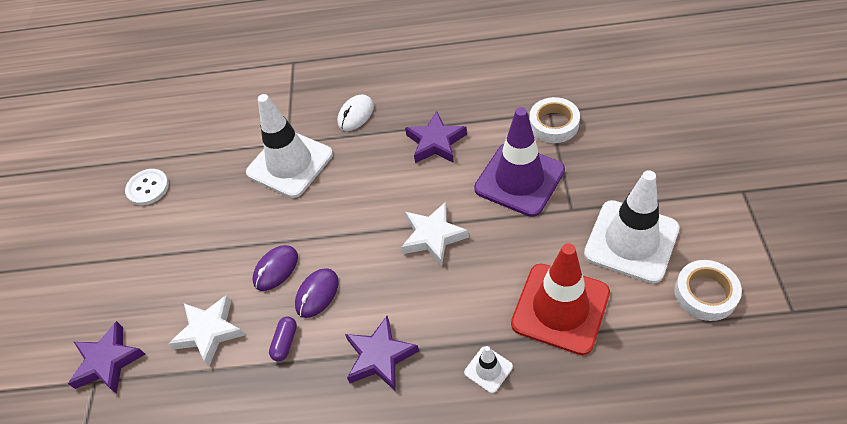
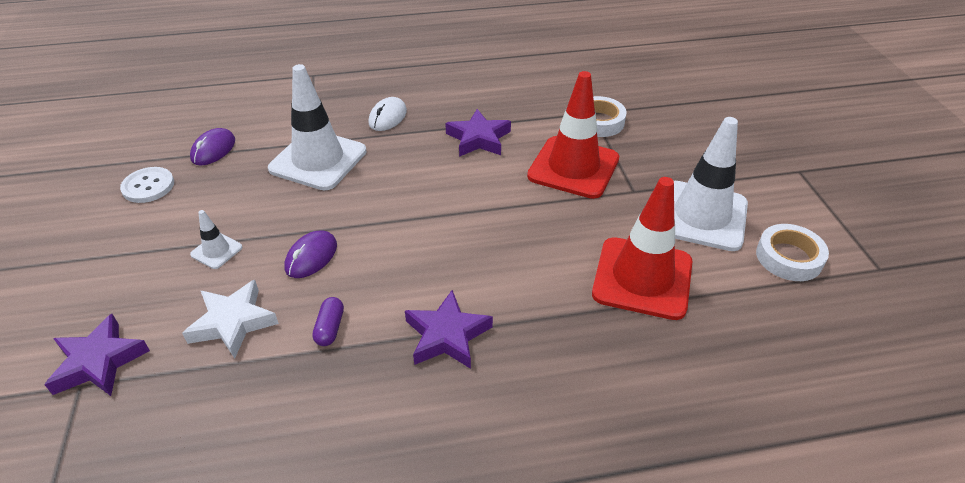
camera: 15 degrees left, 10 degrees down
(317, 294) = (364, 278): purple mouse -> purple mouse (213, 150)
(433, 236) = (490, 219): white star -> none
(488, 369) = (575, 340): white traffic cone -> white traffic cone (216, 251)
(519, 179) = (573, 167): purple traffic cone -> red traffic cone

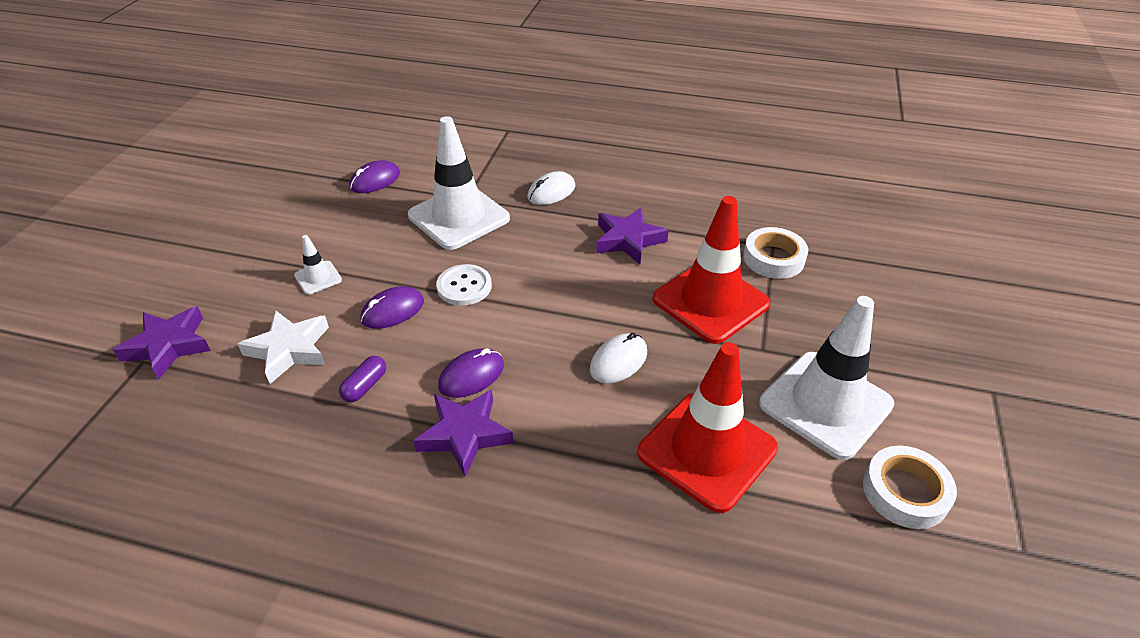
camera: 25 degrees right, 0 degrees up
(148, 186) = (302, 199): white button -> white button (464, 286)
(420, 287) = (471, 376): none -> purple mouse
(533, 235) = (618, 361): none -> white mouse

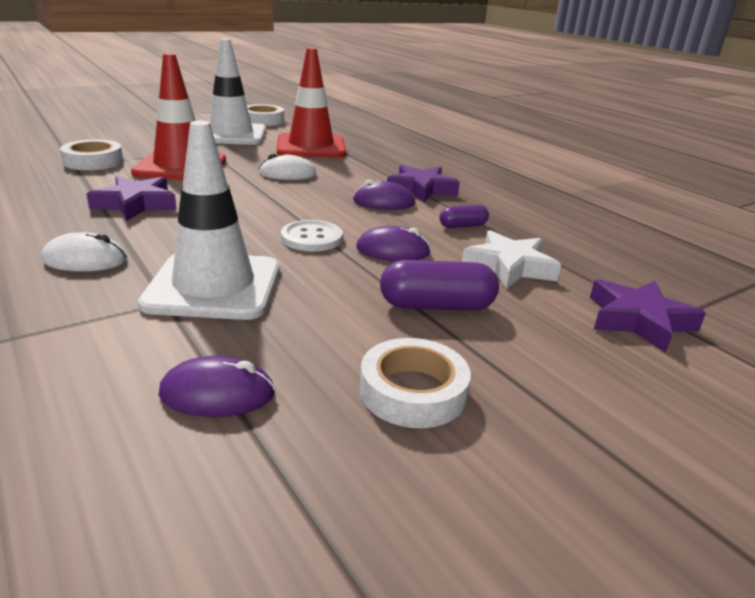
camera: 140 degrees left, 15 degrees down
(292, 223) = (413, 391): none -> white tape
(318, 278) = (436, 306): white traffic cone -> purple capsule

